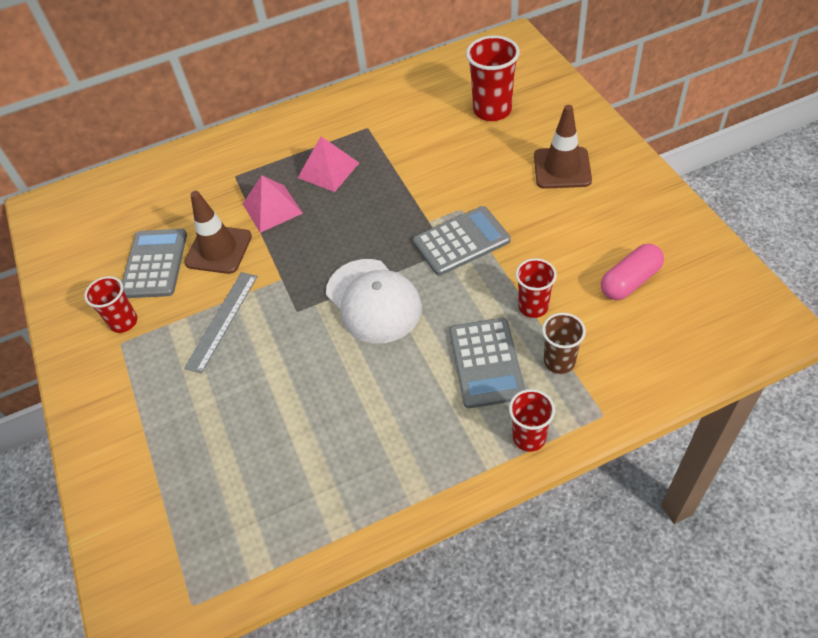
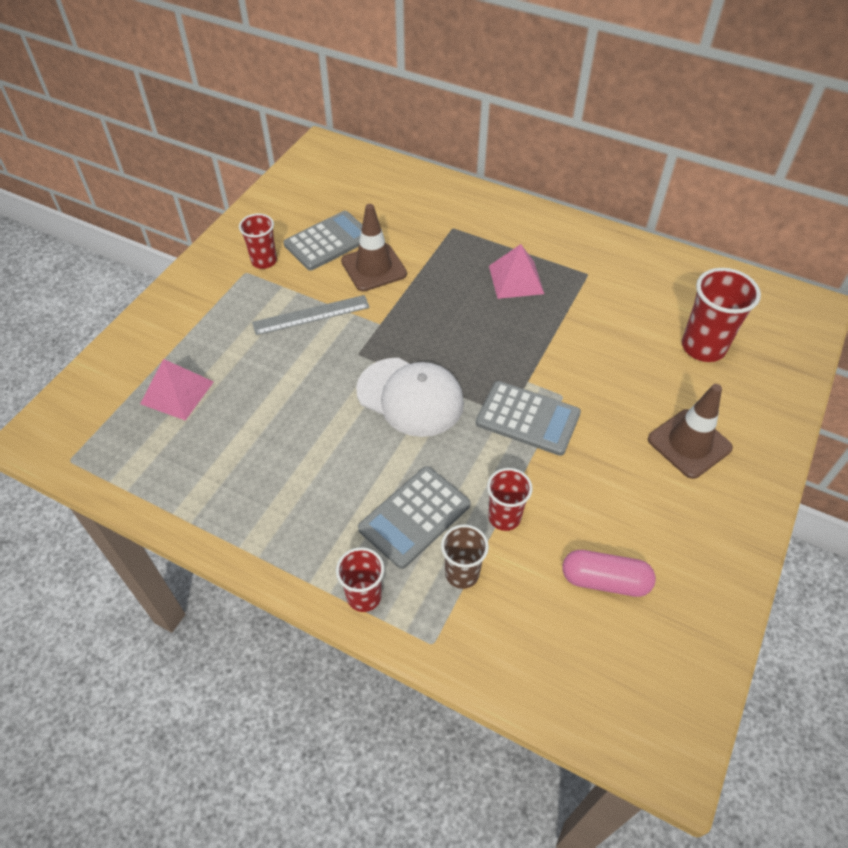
camera: 45 degrees right, 0 degrees up
(272, 208) = (442, 271): pink pyramid -> pink pyramid (177, 392)
(373, 301) = (410, 397): white cap -> white cap turned 75 degrees counterclockwise

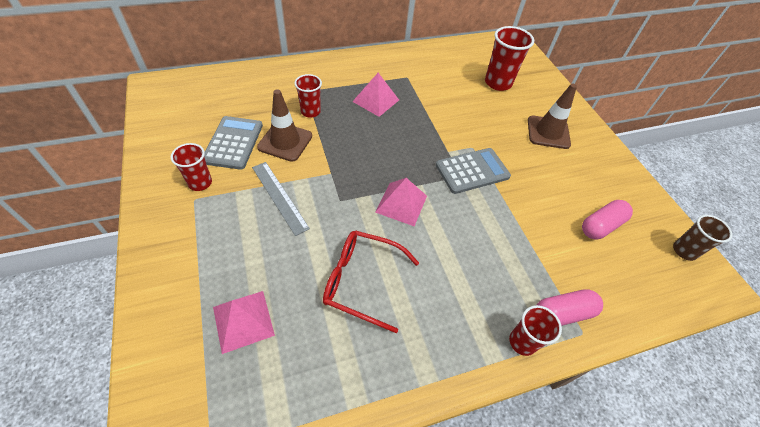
camera: 50 degrees left, 0 degrees up
(293, 434) = (361, 281): none -> red glasses
(311, 315) = (279, 197): grey ruler -> grey ruler turned 60 degrees counterclockwise
(410, 397) = (401, 204): white cap -> pink pyramid
(414, 517) = (488, 271): grey calculator -> none
(436, 611) = (562, 313): none -> pink capsule
(462, 573) = (547, 280): brown cup -> brown cup (684, 251)
(504, 517) = (526, 232): red cup -> red cup (310, 112)

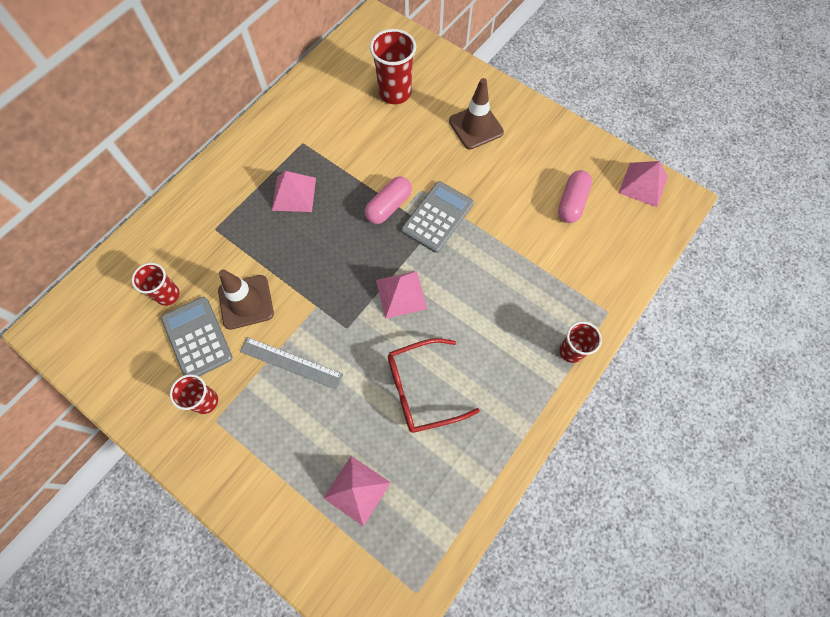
camera: 30 degrees left, 15 degrees up
(310, 112) = (241, 251): red cup -> red cup (168, 295)
(562, 313) = (585, 306): pink capsule -> pink capsule (389, 206)
(684, 251) = (643, 184): brown cup -> pink pyramid

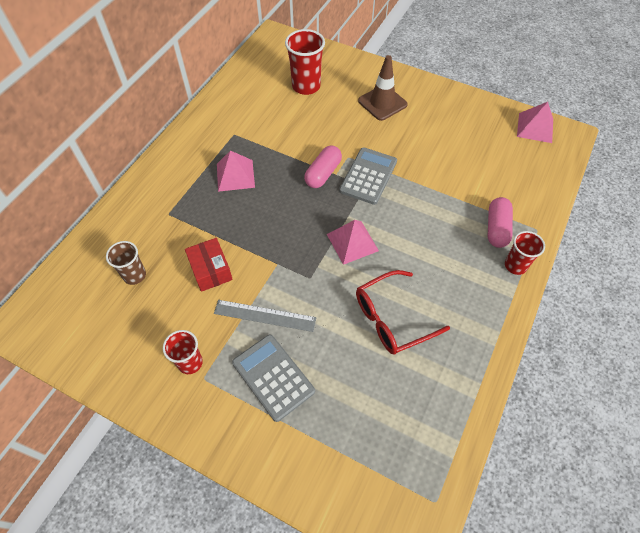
camera: 10 degrees left, 10 degrees down
(168, 295) = (134, 275): red cup -> brown cup
(197, 338) = (170, 308): grey calculator -> grey calculator (273, 377)
(246, 302) = (210, 270): brown traffic cone -> red box
(357, 490) = (354, 417): pink pyramid -> none
(571, 202) = (480, 149): pink capsule -> pink capsule (496, 228)

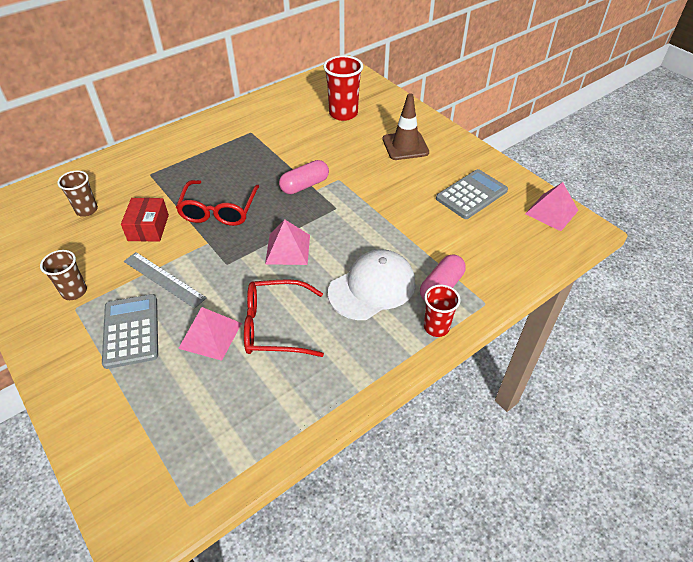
camera: 25 degrees right, 10 degrees down
(190, 363) = (74, 291): red cup -> brown cup
(235, 175) = (227, 163): pink pyramid -> pink pyramid (210, 335)
(264, 228) = (219, 211): none -> red glasses
(368, 176) = (345, 200): grey calculator -> grey calculator (471, 195)
(445, 250) = (372, 287): none -> white cap

